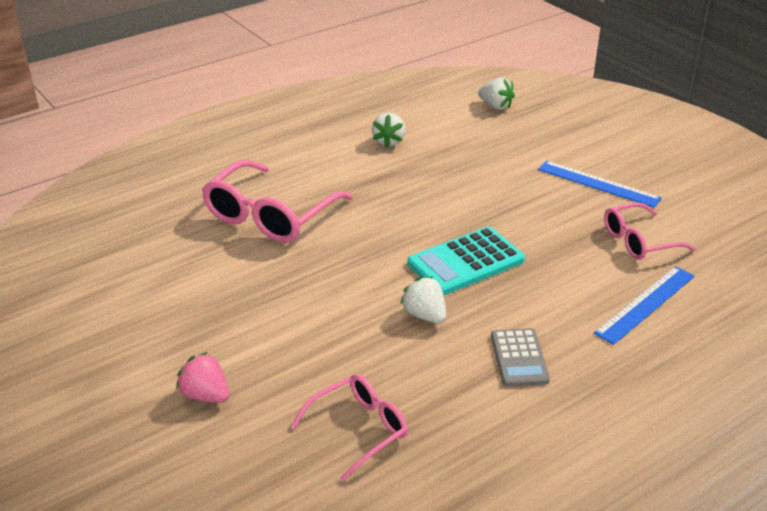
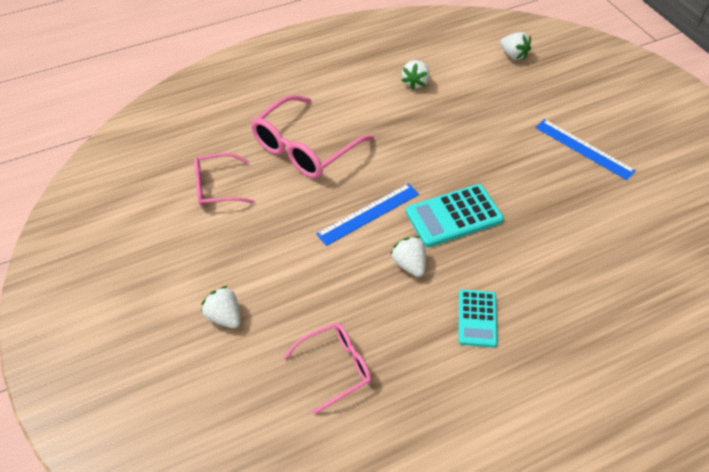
camera: 10 degrees right, 15 degrees up
(206, 395) = (224, 317): pink strawberry -> white strawberry
(519, 358) = (477, 318): grey calculator -> turquoise calculator
(639, 241) = (605, 213): pink glasses -> pink glasses (217, 187)
(645, 304) = (595, 279): blue ruler -> blue ruler (368, 213)

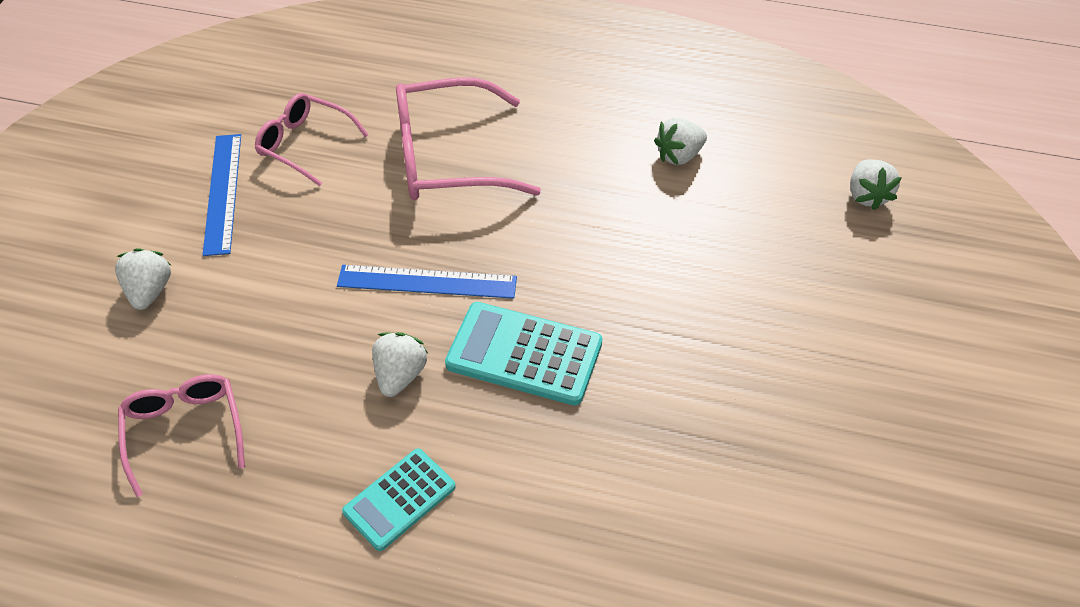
camera: 40 degrees right, 0 degrees up
(335, 367) = (185, 431): pink glasses -> pink glasses turned 120 degrees counterclockwise
(584, 149) = (816, 386): blue ruler -> blue ruler (223, 192)

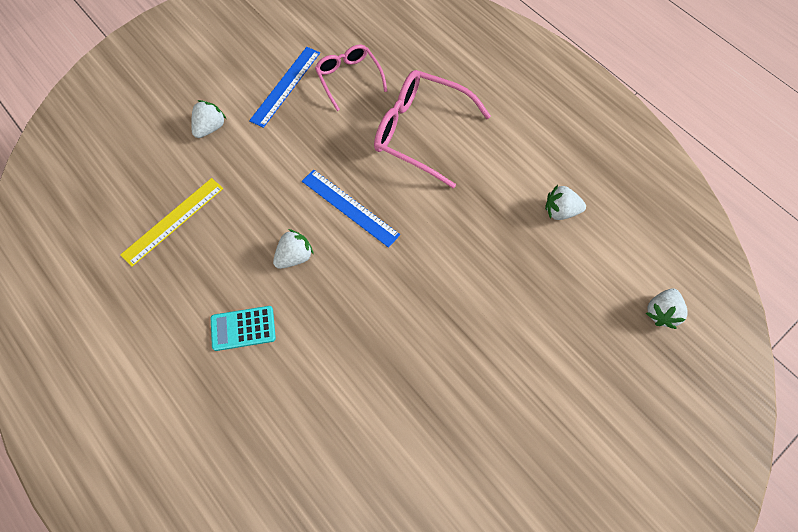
camera: 35 degrees right, 15 degrees up
(185, 431) = (173, 221): pink glasses -> yellow ruler
(524, 354) = (367, 286): turquoise calculator -> none

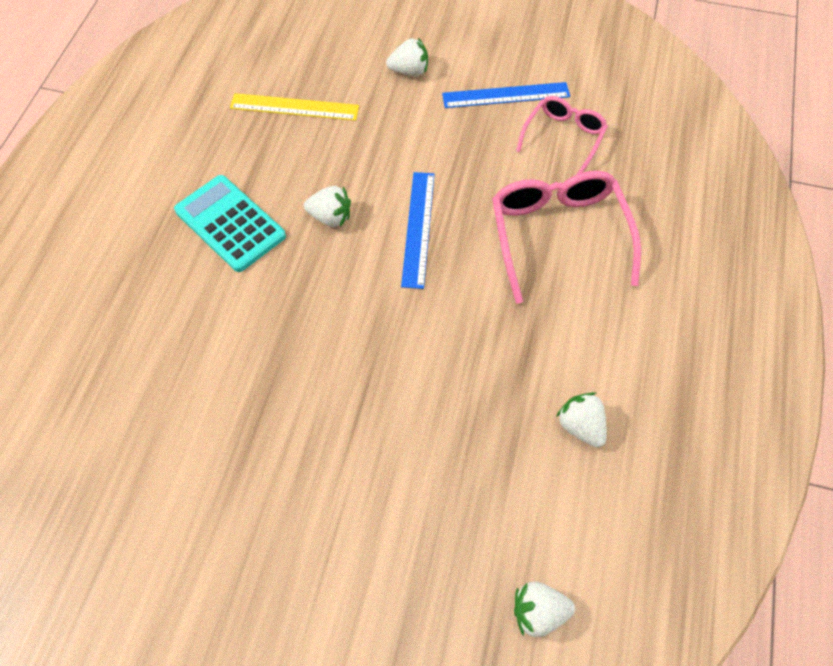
camera: 55 degrees right, 5 degrees down
(243, 328) = (230, 223): turquoise calculator -> turquoise calculator, size x1.54

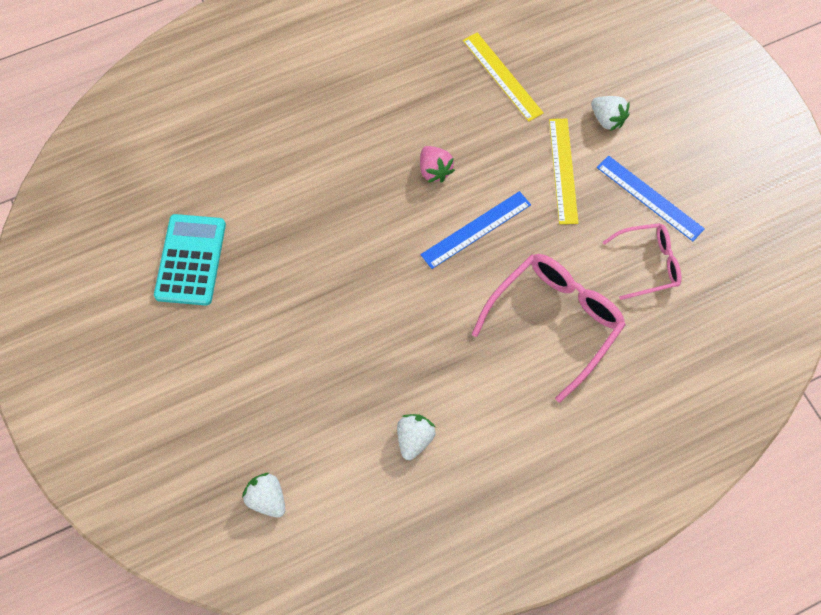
camera: 50 degrees right, 5 degrees up
(230, 223) = (374, 118): turquoise calculator -> turquoise calculator (191, 260)
(330, 217) = (434, 170): white strawberry -> pink strawberry
(424, 130) = (563, 170): none -> yellow ruler

